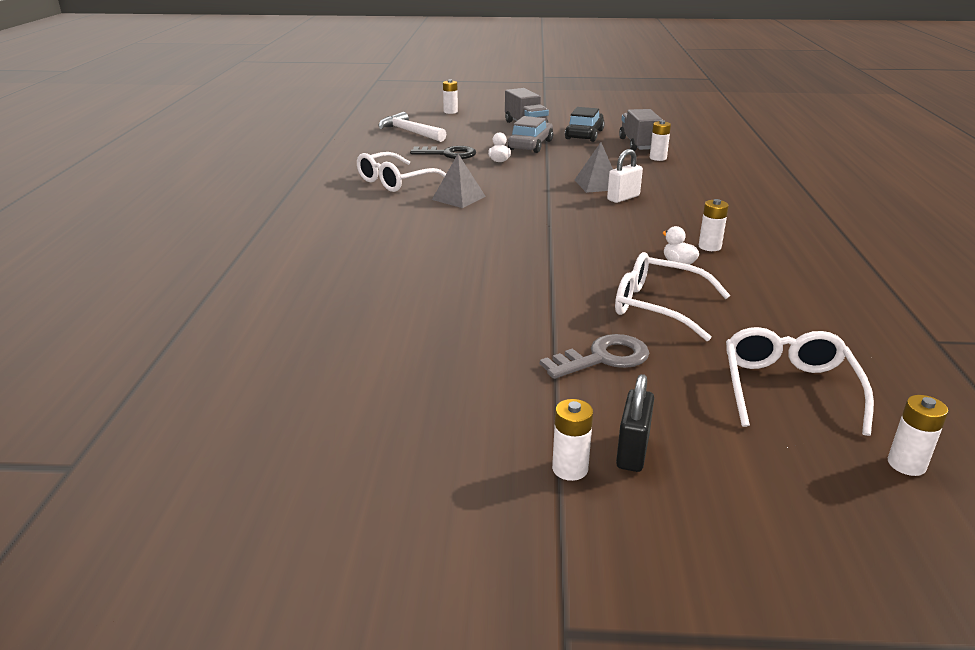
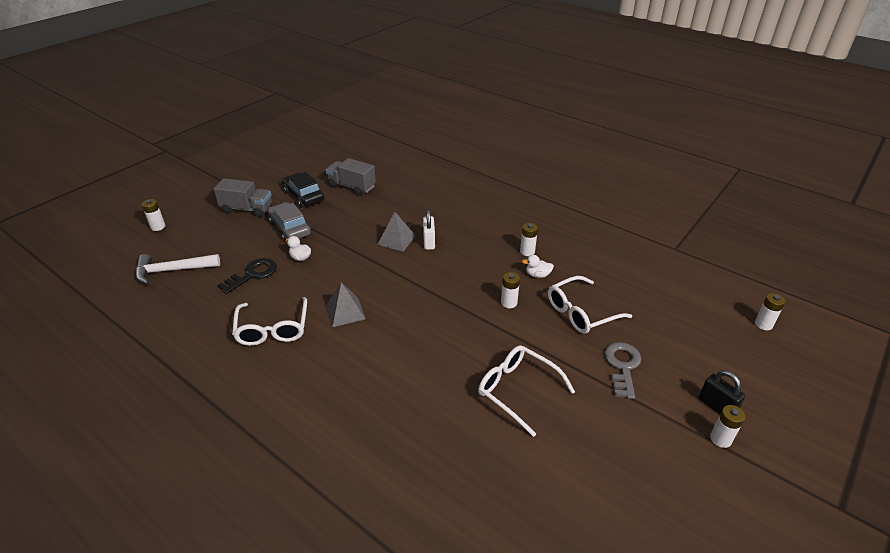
camera: 55 degrees left, 10 degrees up
(658, 158) = (384, 193): white battery -> white battery (509, 303)
(788, 389) = (690, 319): white glasses -> white glasses (518, 391)

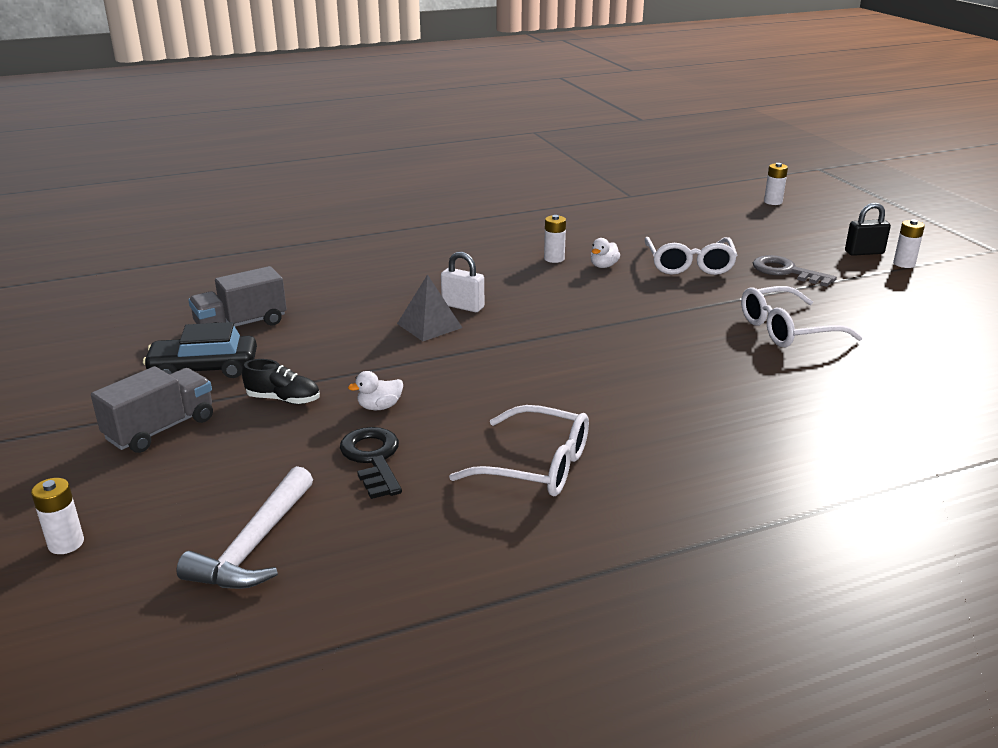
camera: 60 degrees left, 10 degrees down
(290, 228) = (283, 399): grey car -> black shoe
(345, 312) = (553, 399): grey pyramid -> none
(509, 303) = (638, 294): white battery -> none

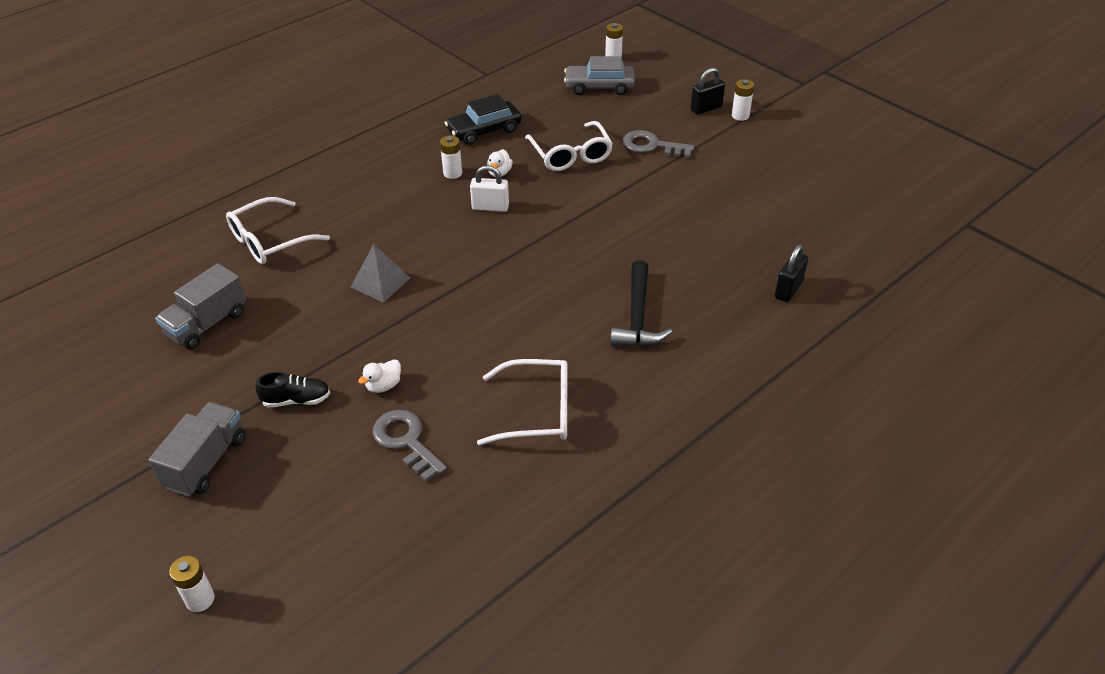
camera: 20 degrees left, 15 degrees up
(204, 368) = (203, 384): black car -> black car (484, 130)
(254, 545) = (357, 552): white hammer -> none
(373, 458) = (406, 441): black key -> grey key
(463, 306) = (398, 252): white padlock -> white padlock (490, 207)
(701, 407) = (637, 317): none -> black hammer
(747, 220) = (599, 87): none -> grey car
(788, 329) = (674, 215): white glasses -> white glasses (270, 240)
(909, 420) = (788, 290): none -> black padlock

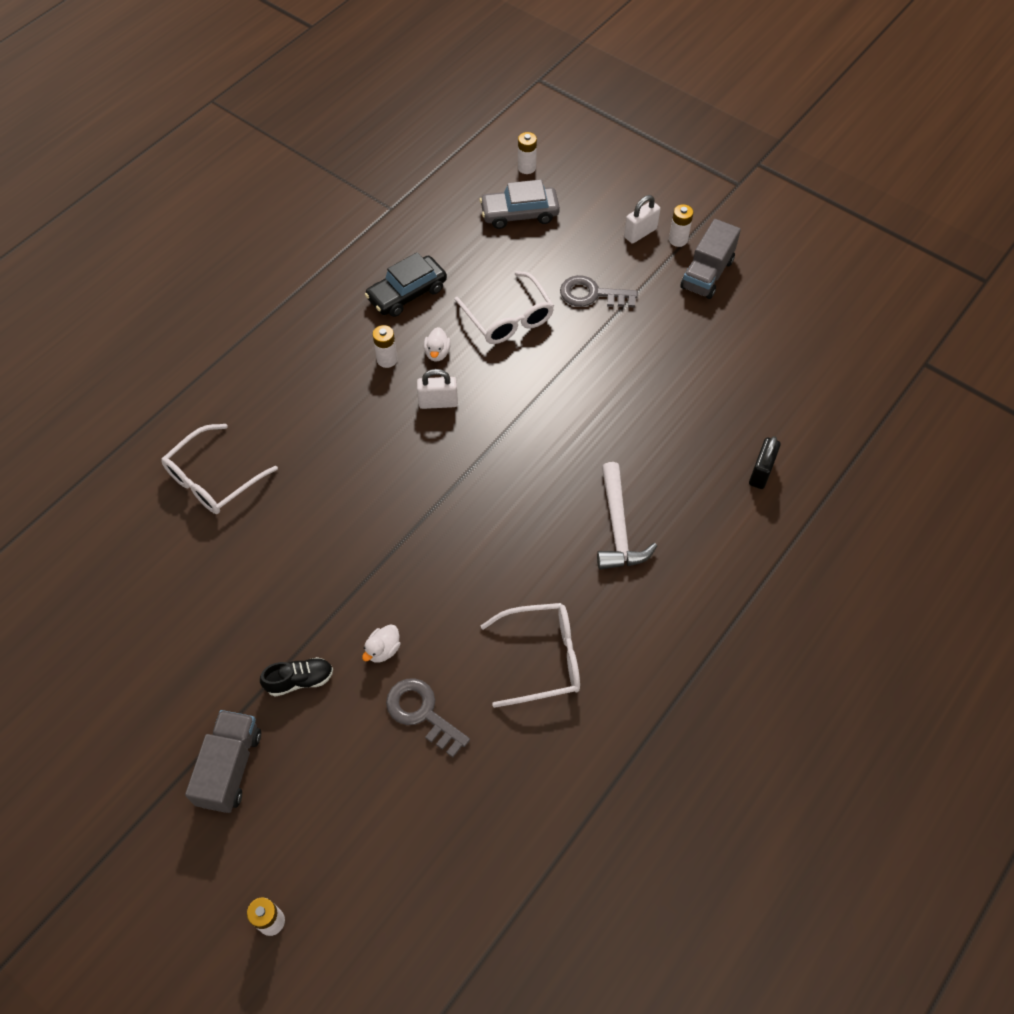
camera: 10 degrees left, 15 degrees up
(207, 324) = (178, 598): grey truck -> grey truck (707, 274)
(380, 282) = (346, 519): grey pyramid -> none
(637, 317) = (618, 528): black hammer -> white hammer
(706, 108) = (640, 233): black padlock -> white padlock

